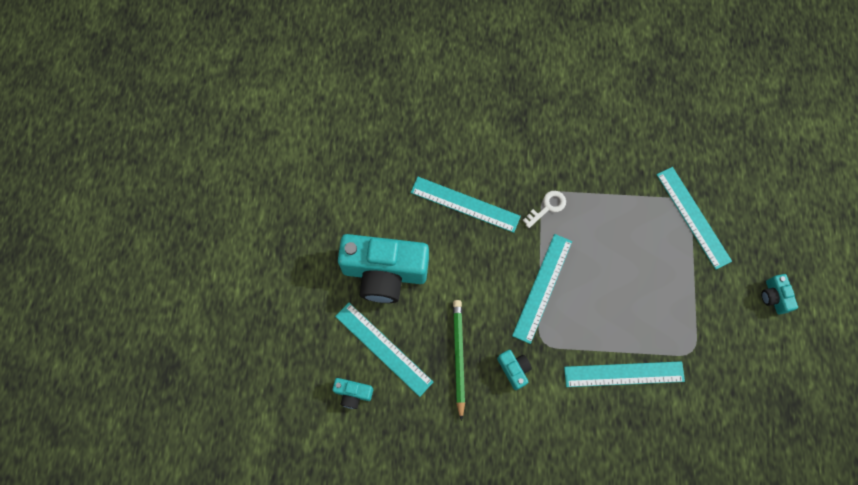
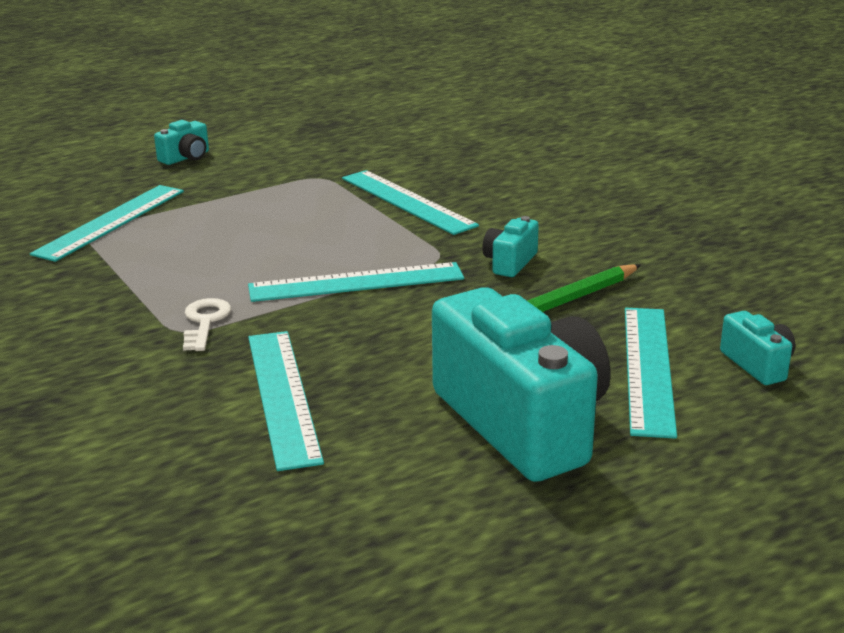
camera: 125 degrees left, 45 degrees down
(547, 207) = (205, 322): white key -> white key turned 75 degrees clockwise

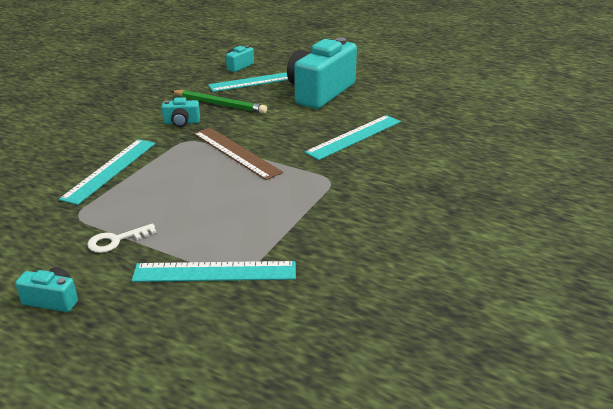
camera: 120 degrees left, 5 degrees up
(205, 322) = (315, 177): white key -> white key (116, 240)
(356, 282) = (236, 152): turquoise ruler -> brown ruler

